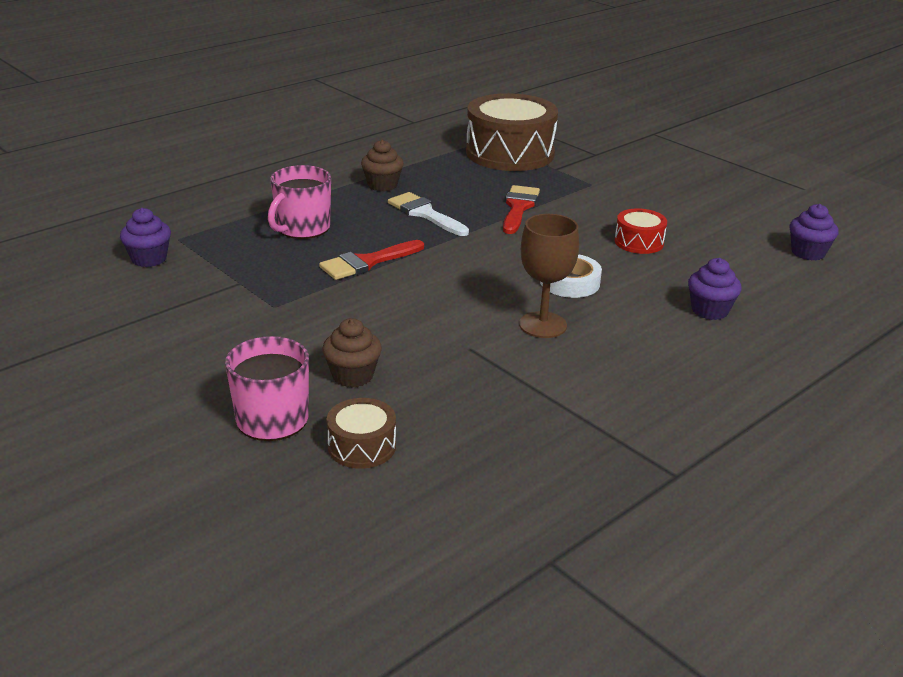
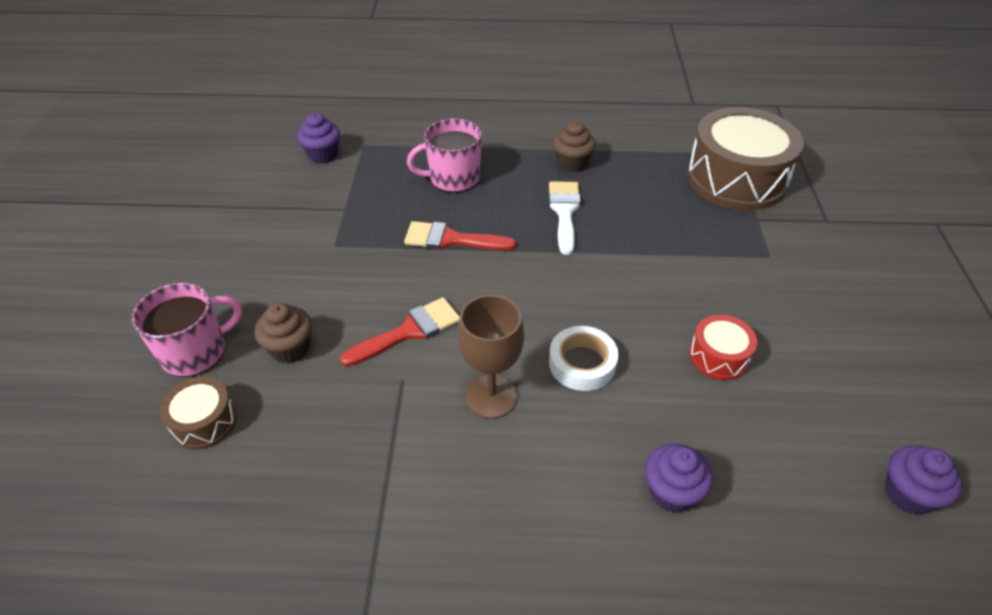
camera: 45 degrees right, 15 degrees up
(518, 207) = (656, 248): red brush -> red brush (409, 331)

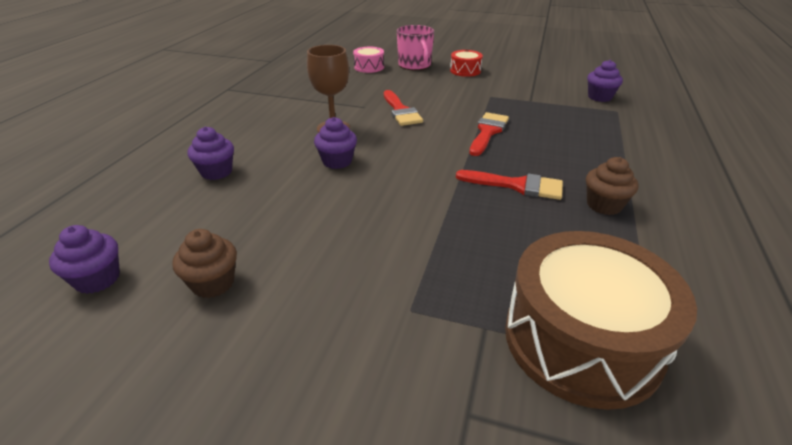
camera: 105 degrees right, 10 degrees down
(204, 422) = (369, 67): brown drum -> pink drum
(290, 348) = (405, 83): brown cupcake -> brown cupcake (213, 283)
(453, 178) = (571, 141): pink mug -> none
(564, 212) = (517, 185): white brush -> red brush
(582, 363) = (337, 161): white tape -> purple cupcake
(718, 356) = (300, 223): red drum -> red drum (465, 71)

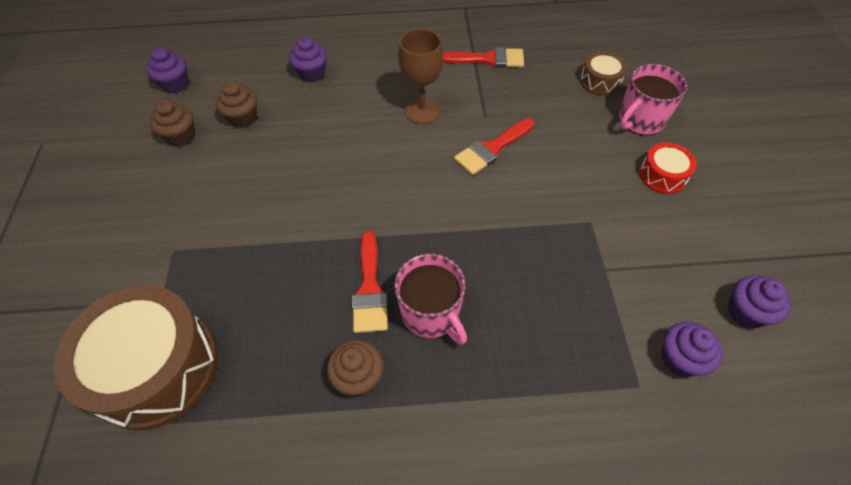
camera: 70 degrees right, 20 degrees up
(235, 227) = (243, 118): none -> brown cupcake
(337, 161) = (359, 138): purple cupcake -> purple cupcake (746, 312)
(369, 67) = (600, 82): pink drum -> brown drum
(487, 132) = (481, 240): red brush -> red brush (488, 59)
(549, 163) = (431, 313): none -> pink mug

